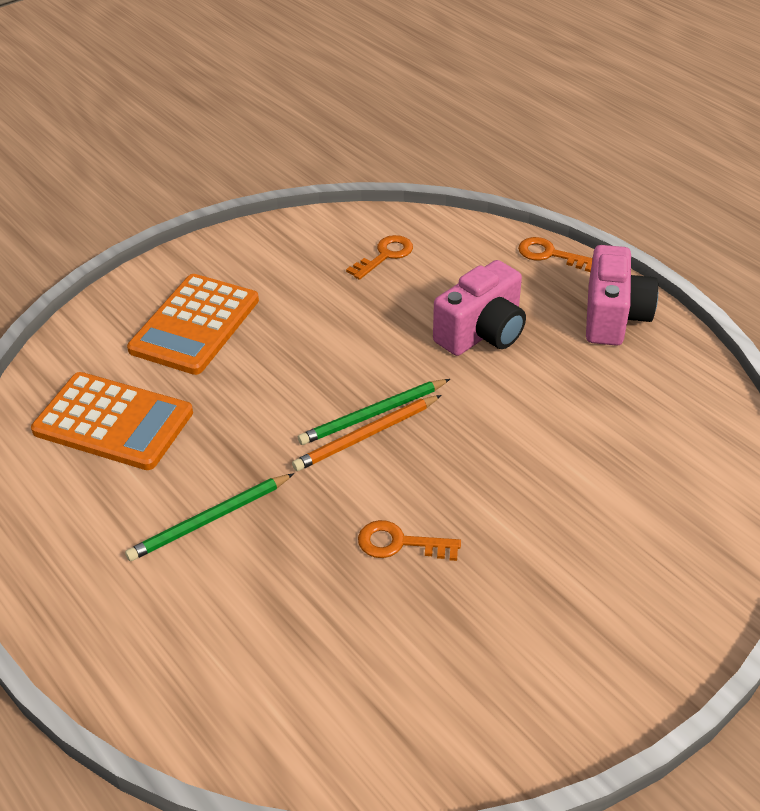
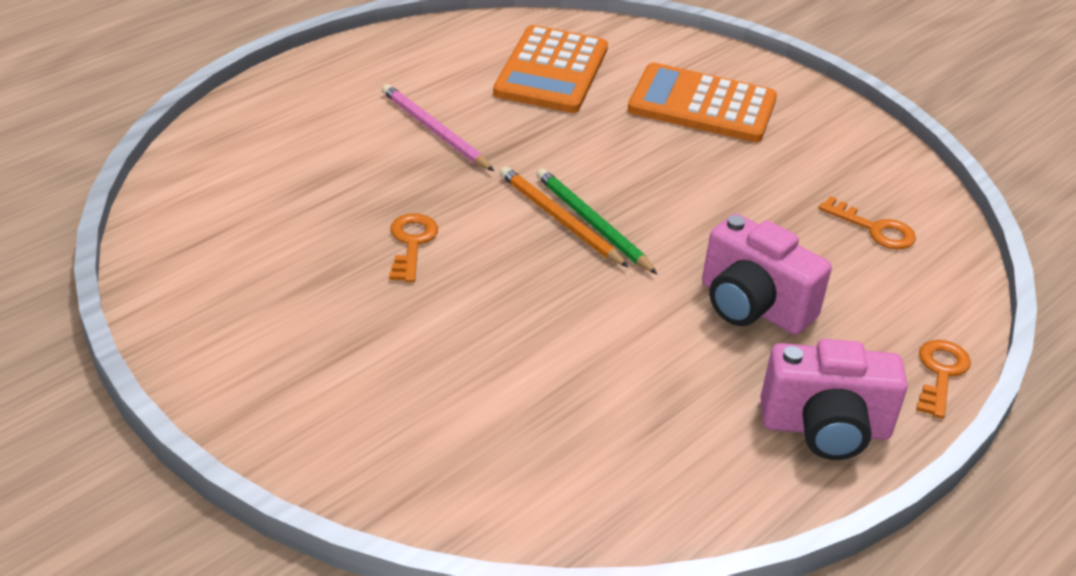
camera: 80 degrees right, 5 degrees down
(210, 519) = (435, 131): green pencil -> pink pencil

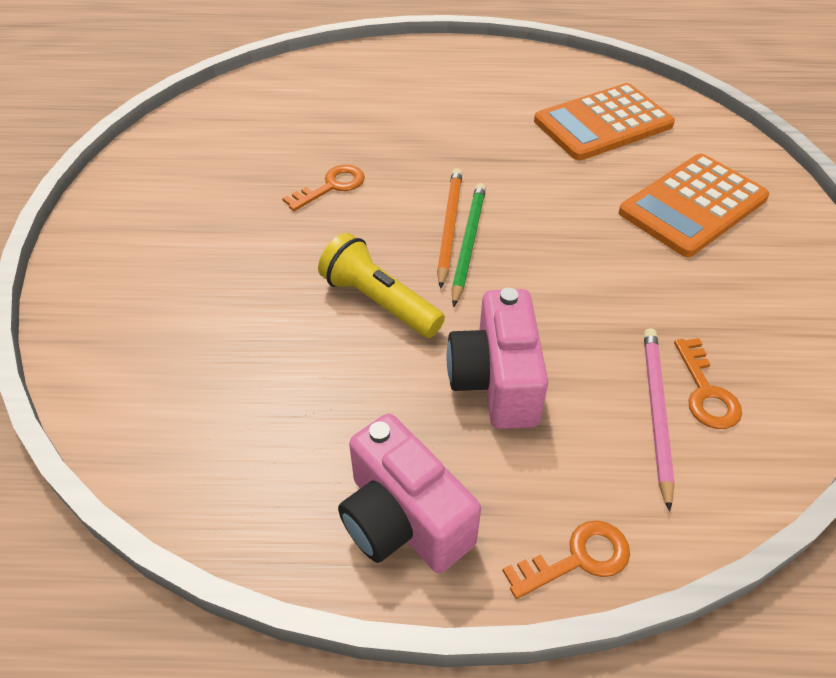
camera: 50 degrees right, 10 degrees up
(435, 131) = (457, 124): pink pencil -> pink pencil (656, 413)
(595, 307) = (379, 302): none -> yellow flashlight
(702, 105) = (693, 205): orange calculator -> orange calculator turned 105 degrees counterclockwise

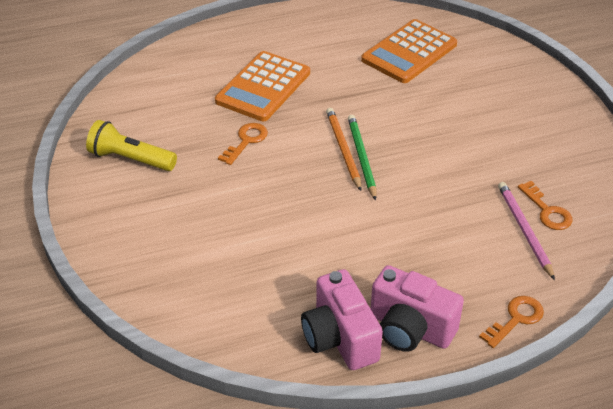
camera: 20 degrees left, 5 degrees down
(379, 302) = (324, 210): yellow flashlight -> yellow flashlight (130, 159)
(496, 381) = (423, 238): pink camera -> pink camera (339, 338)
(693, 205) = (492, 97): orange calculator -> orange calculator (263, 87)

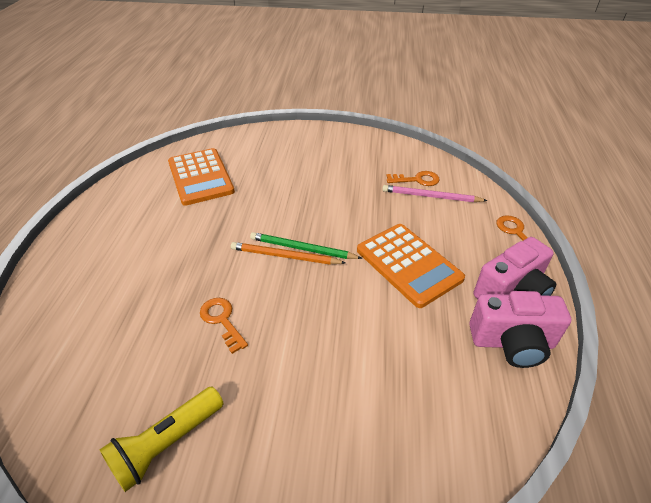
camera: 65 degrees left, 0 degrees up
(263, 87) = (156, 279): orange calculator -> orange calculator (408, 264)

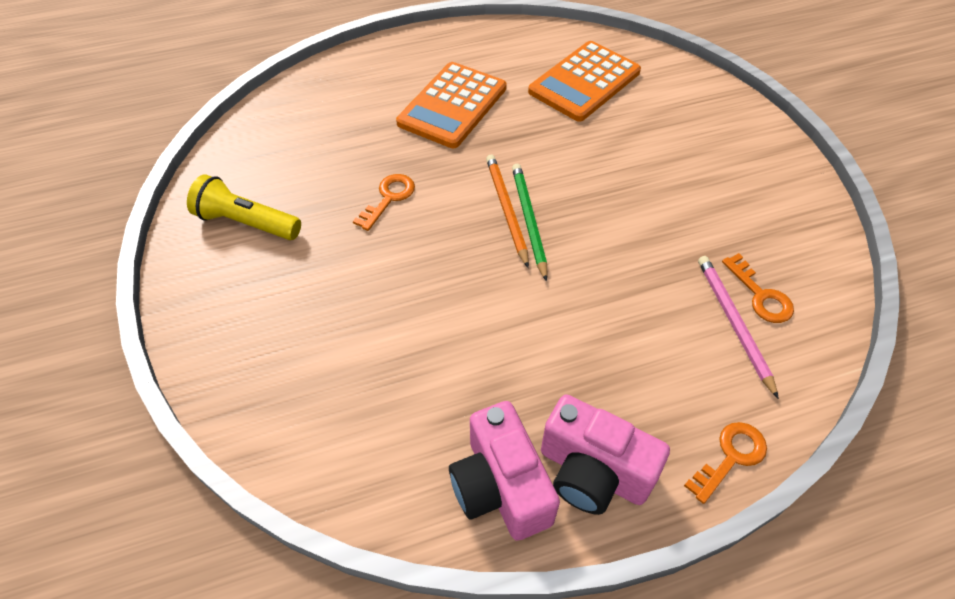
camera: 65 degrees right, 10 degrees up
(408, 264) = (571, 335): orange calculator -> orange calculator (452, 106)

